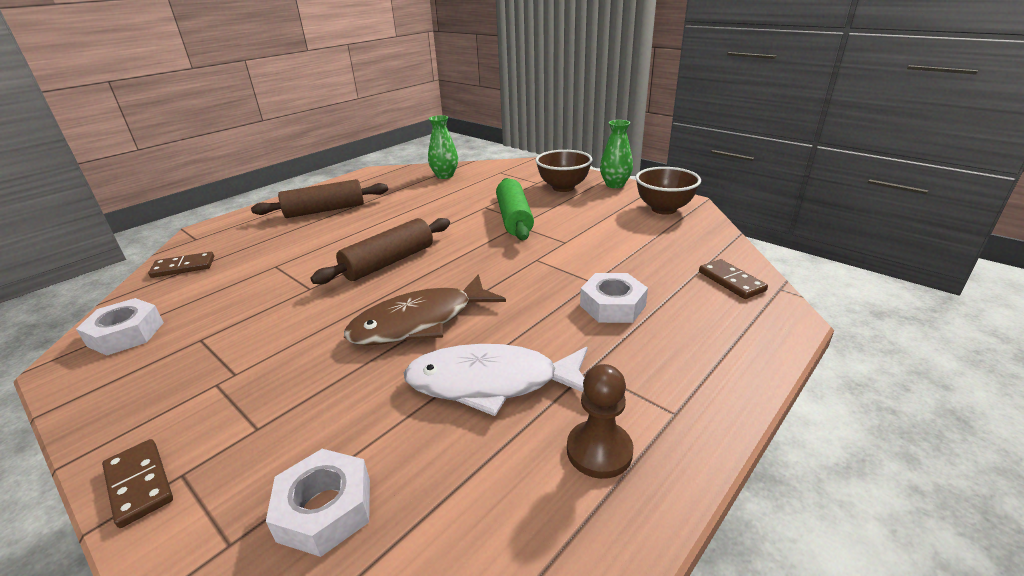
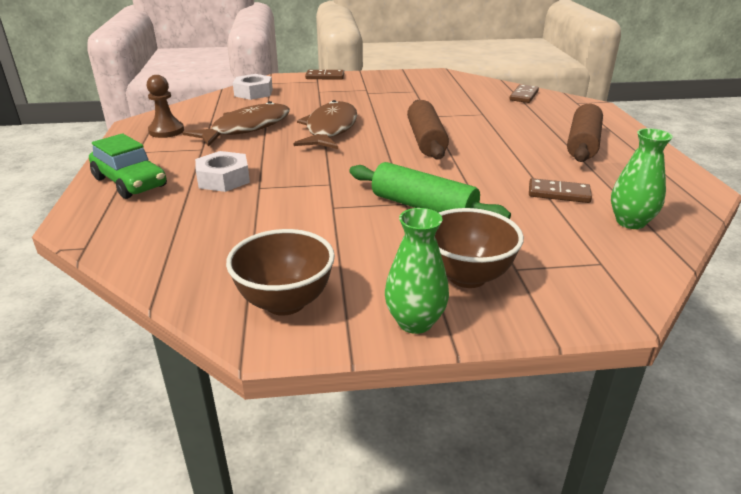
camera: 130 degrees right, 0 degrees up
(126, 334) = (450, 81): white nut -> none
(492, 383) = (246, 128): white fish -> brown fish
(712, 349) = (130, 182): none -> green car
(731, 281) = (136, 235): brown domino -> brown domino (558, 193)

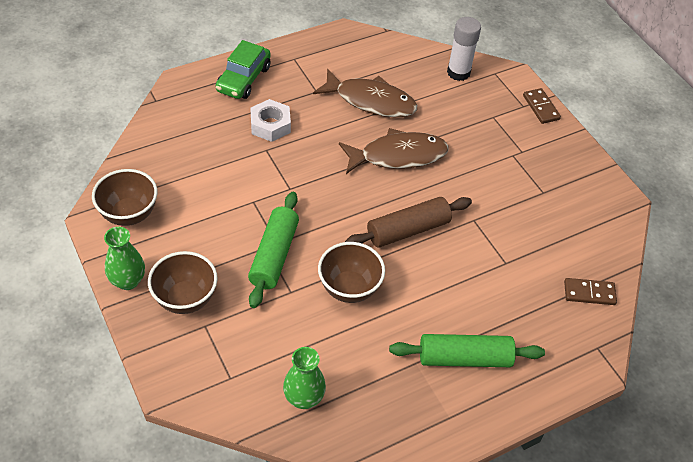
camera: 65 degrees right, 20 degrees up
(166, 131) = (339, 56): brown pawn -> none
(253, 93) = (458, 72): white nut -> white glue stick
(487, 176) = (349, 288): none -> brown bowl
(558, 193) = (337, 344): brown domino -> none
(583, 144) = (464, 358): brown rolling pin -> green rolling pin

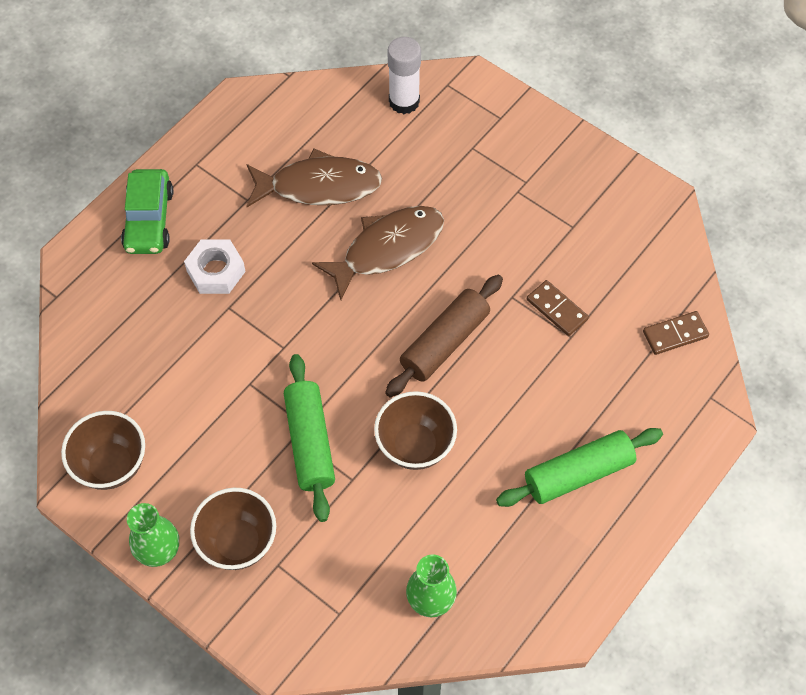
camera: 20 degrees left, 10 degrees up
(541, 107) = (521, 111): brown domino -> brown domino (557, 309)

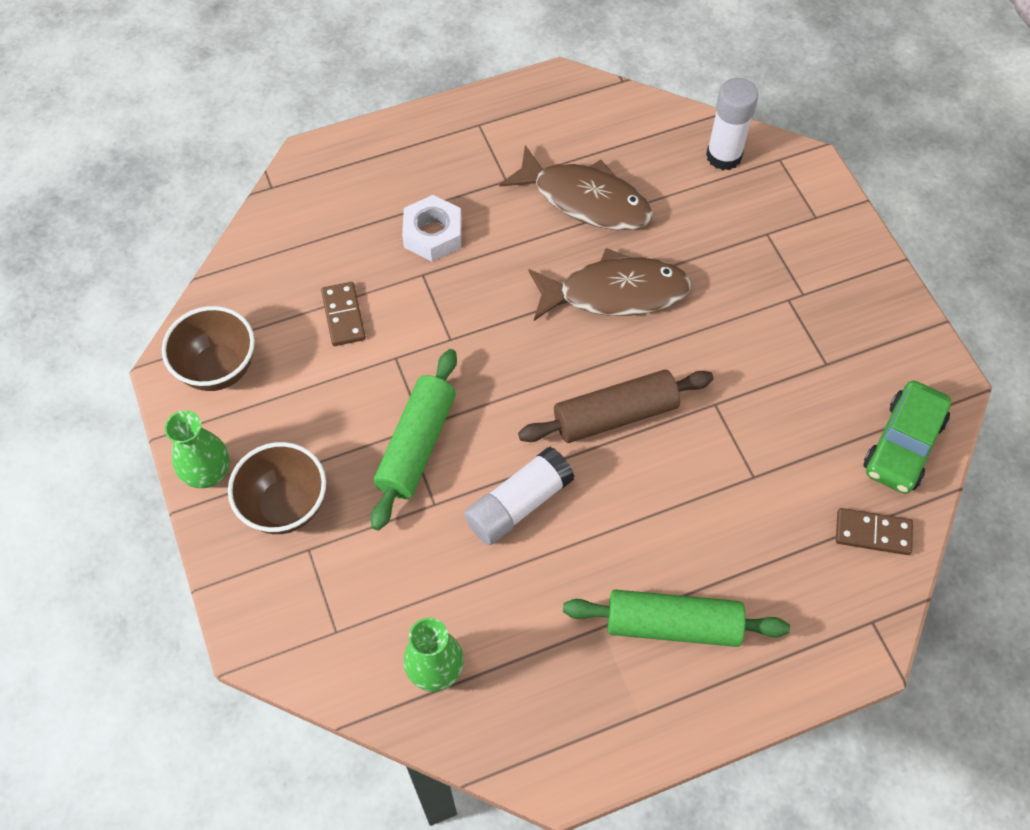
camera: 30 degrees right, 0 degrees up
(149, 220) = (401, 156): green car -> green car (903, 445)
(415, 446) = (519, 504): brown bowl -> white glue stick
(557, 309) = (756, 441): brown domino -> brown domino (343, 316)

